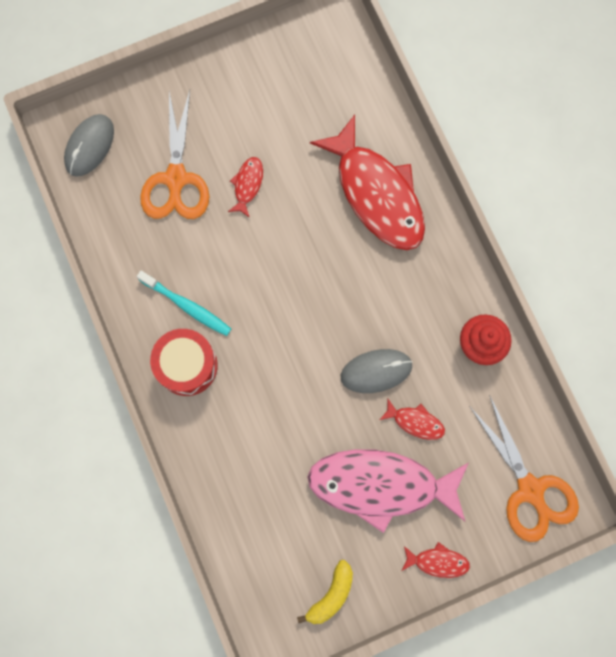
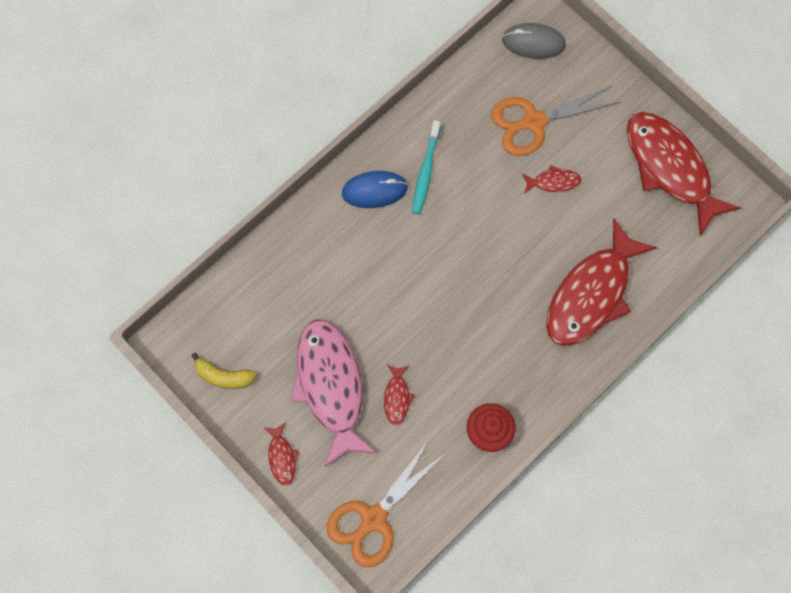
camera: 70 degrees right, 5 degrees down
(187, 365) = (374, 190): red drum -> blue mouse
(277, 70) = (670, 168): none -> red fish
(376, 371) = (429, 348): grey mouse -> none

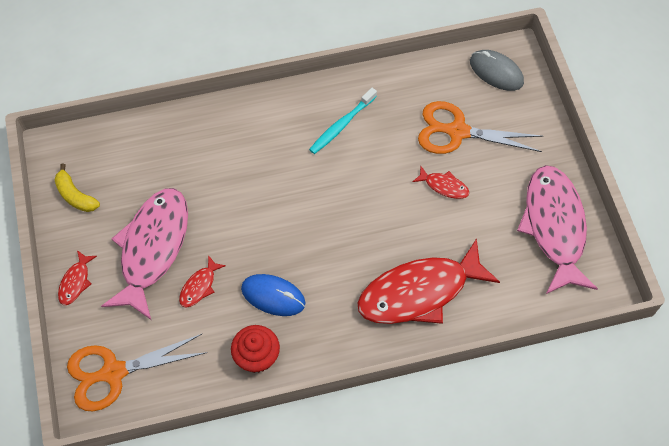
camera: 30 degrees right, 10 degrees down
(374, 190) = (290, 118): blue mouse -> blue mouse (273, 296)
(670, 168) = (554, 226): red fish -> pink fish

